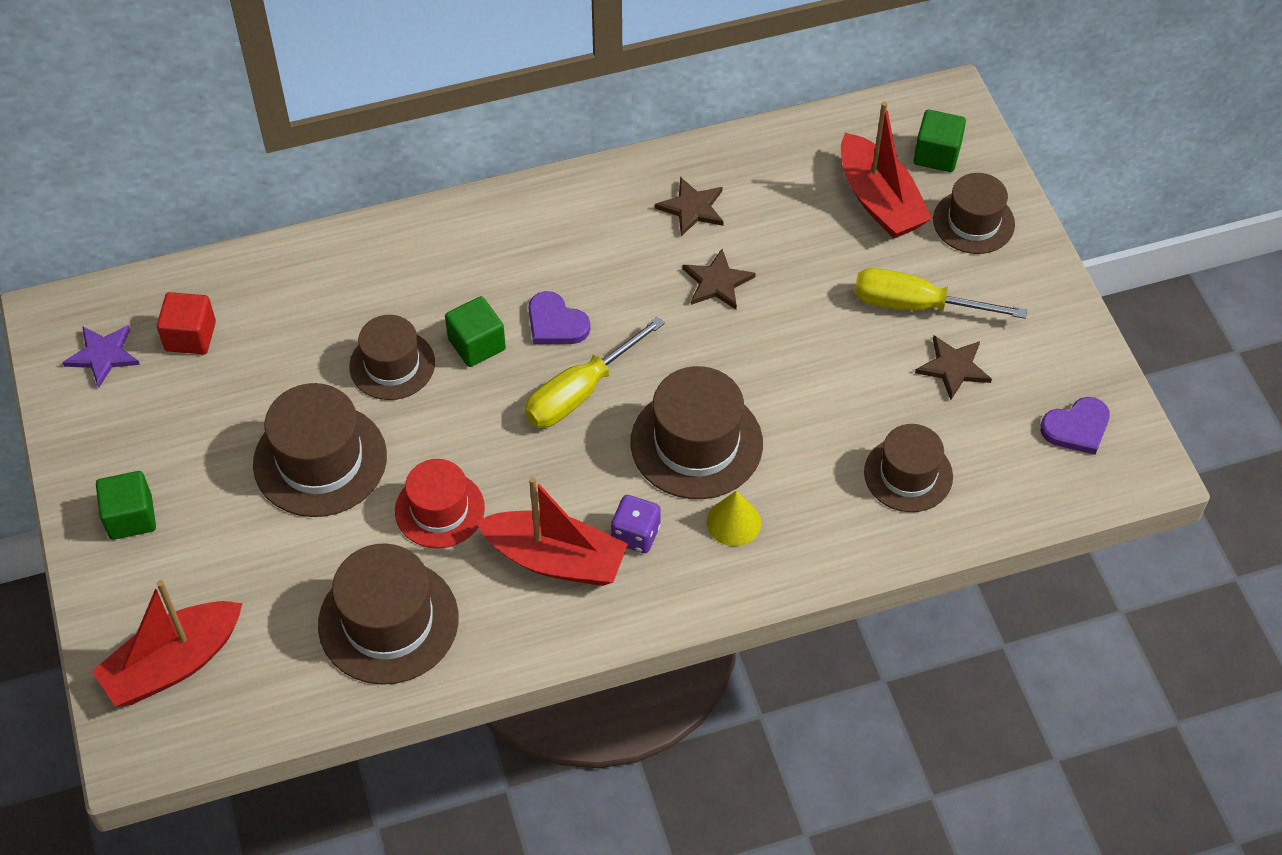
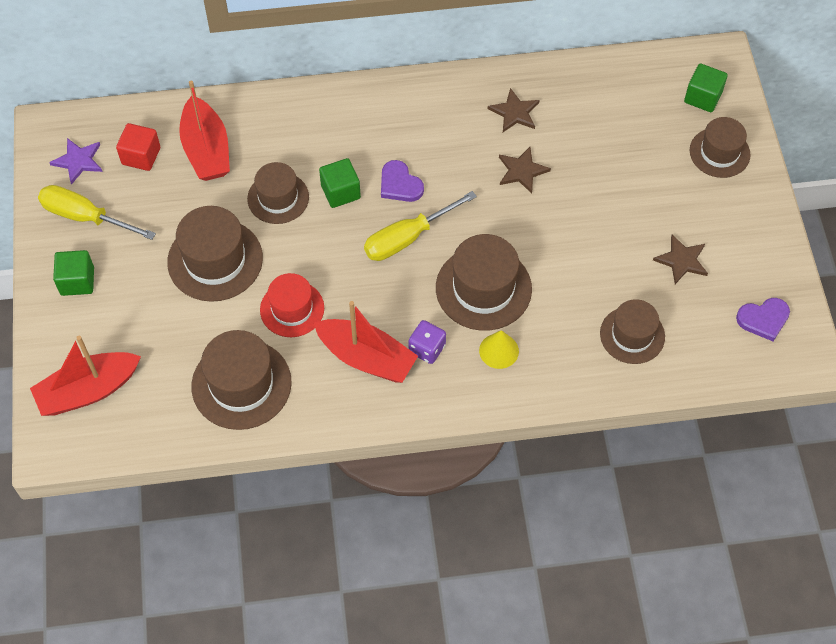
camera: 10 degrees right, 5 degrees up
(879, 201) = (653, 126): red boat -> red boat (206, 150)
(915, 305) = (663, 209): yellow screwdriver -> yellow screwdriver (85, 217)

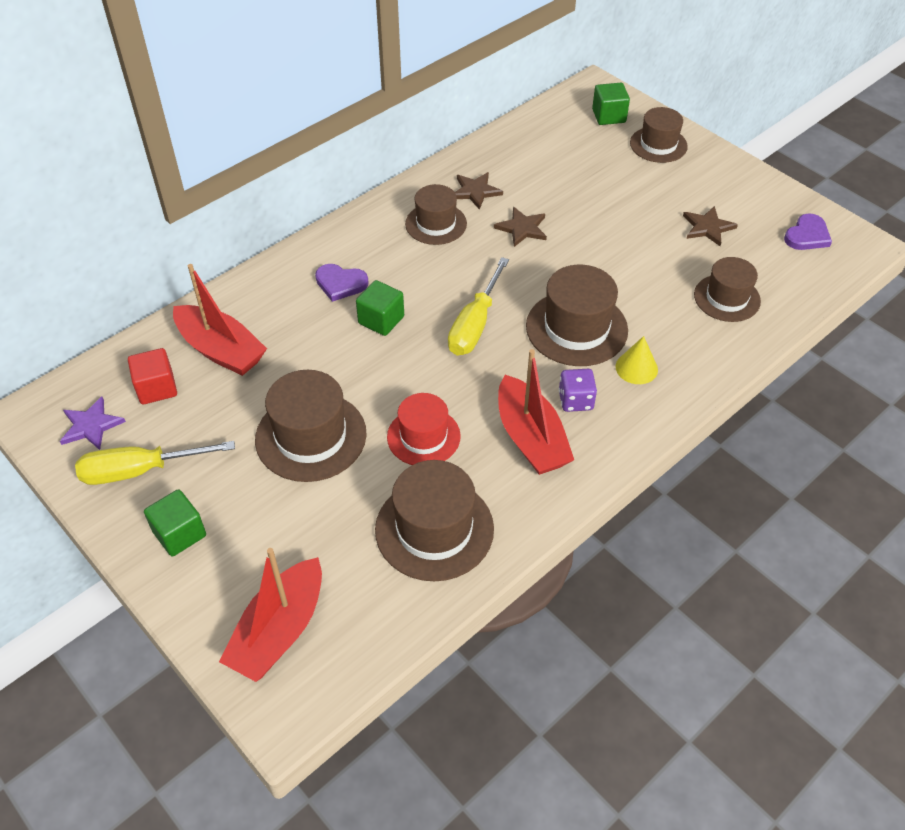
camera: 35 degrees left, 10 degrees down
(278, 198) = (326, 354): brown hat -> brown hat (436, 224)
(366, 358) = (530, 438): red boat -> red boat turned 75 degrees clockwise
(400, 184) = (429, 288): purple heart -> purple heart (340, 284)

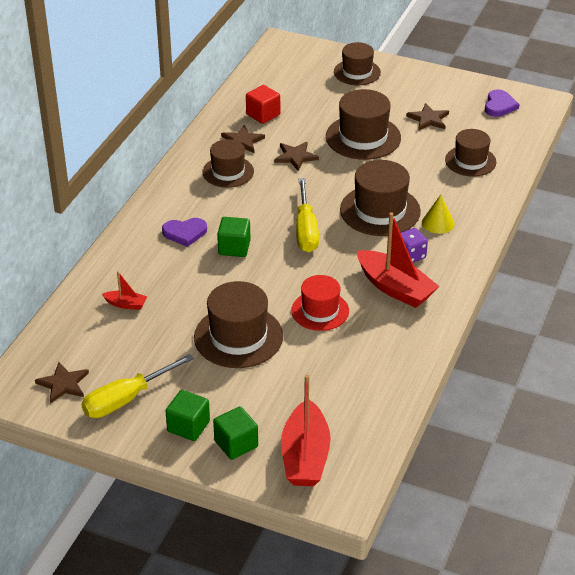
camera: 25 degrees left, 10 degrees down
(91, 425) = (63, 384): purple star -> brown star
(156, 388) = (95, 344): red cube -> red cube (263, 114)
(221, 350) = (126, 304): red boat -> red boat, size x0.47
(434, 529) = (368, 362): brown hat -> brown hat (363, 137)
(609, 116) = (307, 61): green cube -> green cube (236, 444)

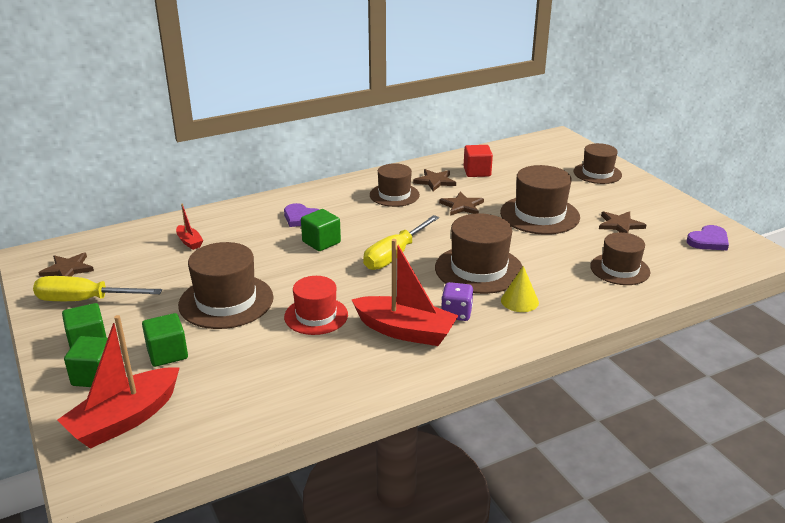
camera: 40 degrees right, 10 degrees down
(260, 399) = (167, 353): none -> green cube
(395, 288) = (405, 331): red boat -> red boat turned 60 degrees counterclockwise

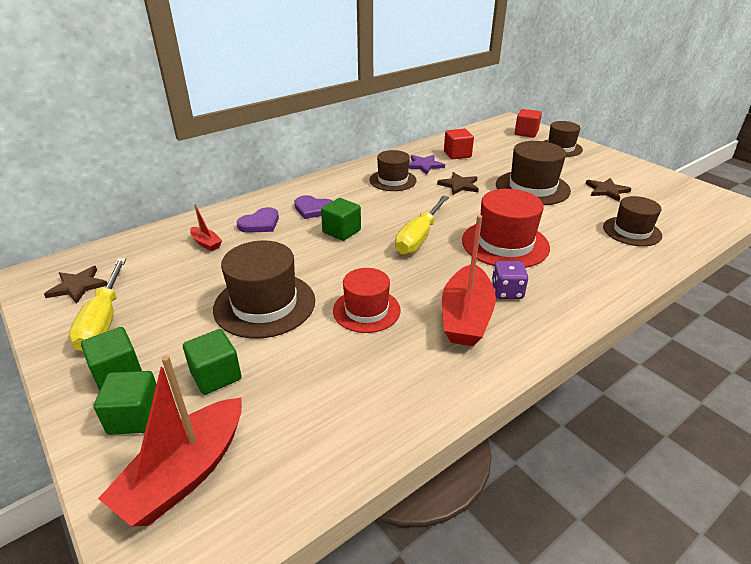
camera: 10 degrees left, 5 degrees up
(84, 300) = (103, 321): yellow screwdriver -> yellow screwdriver turned 90 degrees counterclockwise
(405, 331) = (465, 317): red boat -> red boat turned 90 degrees clockwise
(435, 181) = (424, 165): brown star -> purple star
(479, 269) = (505, 244): brown hat -> red hat
(519, 301) = (560, 272): yellow cone -> none
(568, 153) = (526, 133): none -> red cube
(708, 241) = (689, 198): purple heart -> purple heart (260, 223)

